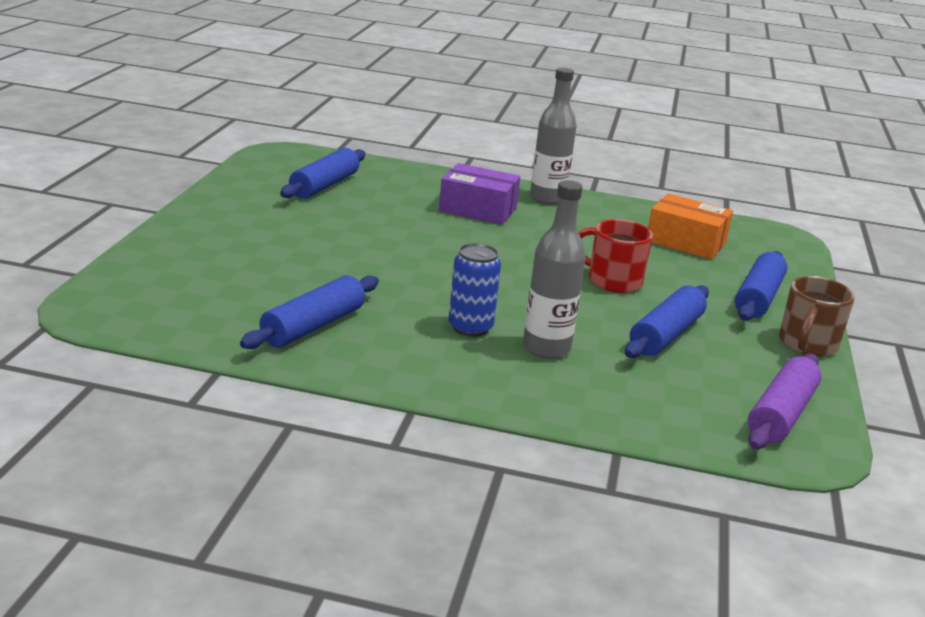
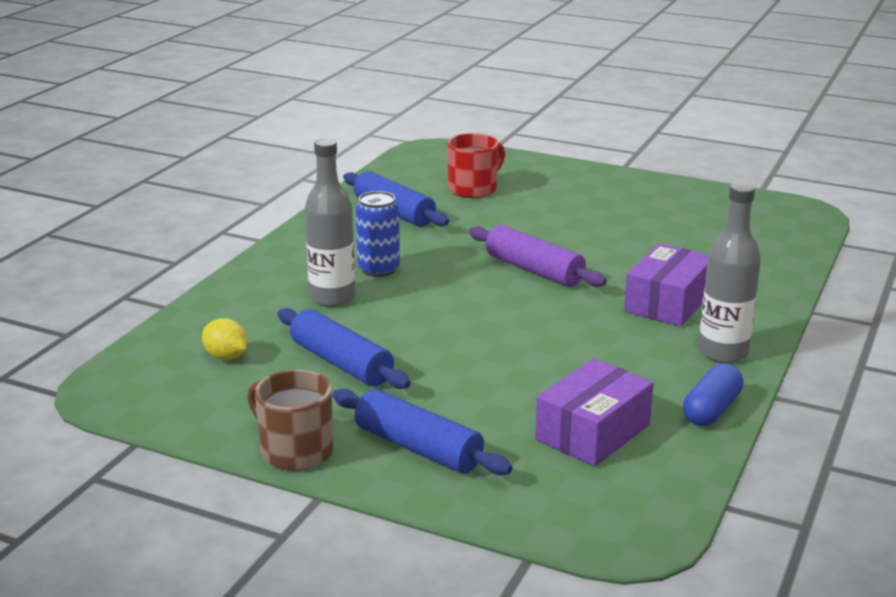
camera: 105 degrees right, 0 degrees up
(324, 185) = (710, 229): blue rolling pin -> none
(612, 281) = (471, 355): red mug -> red mug (474, 189)
(628, 207) = (711, 410): none -> blue capsule
(685, 242) = (592, 432): orange box -> purple box
(699, 393) = (226, 357): none -> yellow lemon
(781, 415) = (171, 392): purple rolling pin -> purple rolling pin (534, 270)

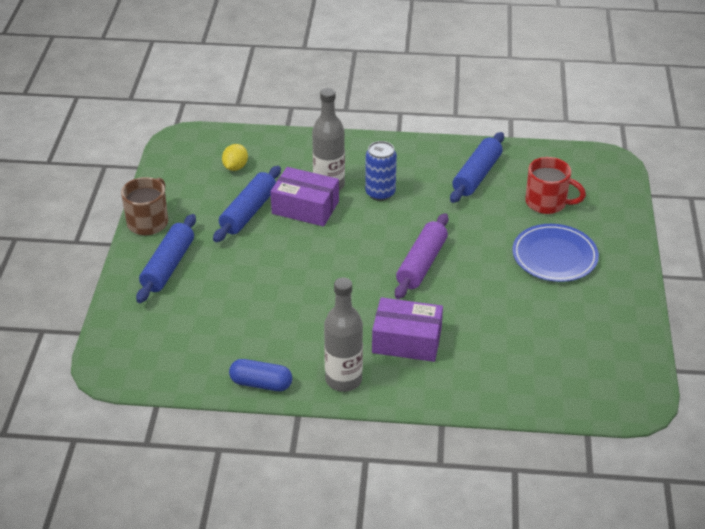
camera: 70 degrees right, 15 degrees up
(566, 203) = (554, 256): none -> blue plate
(592, 432) = (212, 333): purple box -> purple box (305, 207)

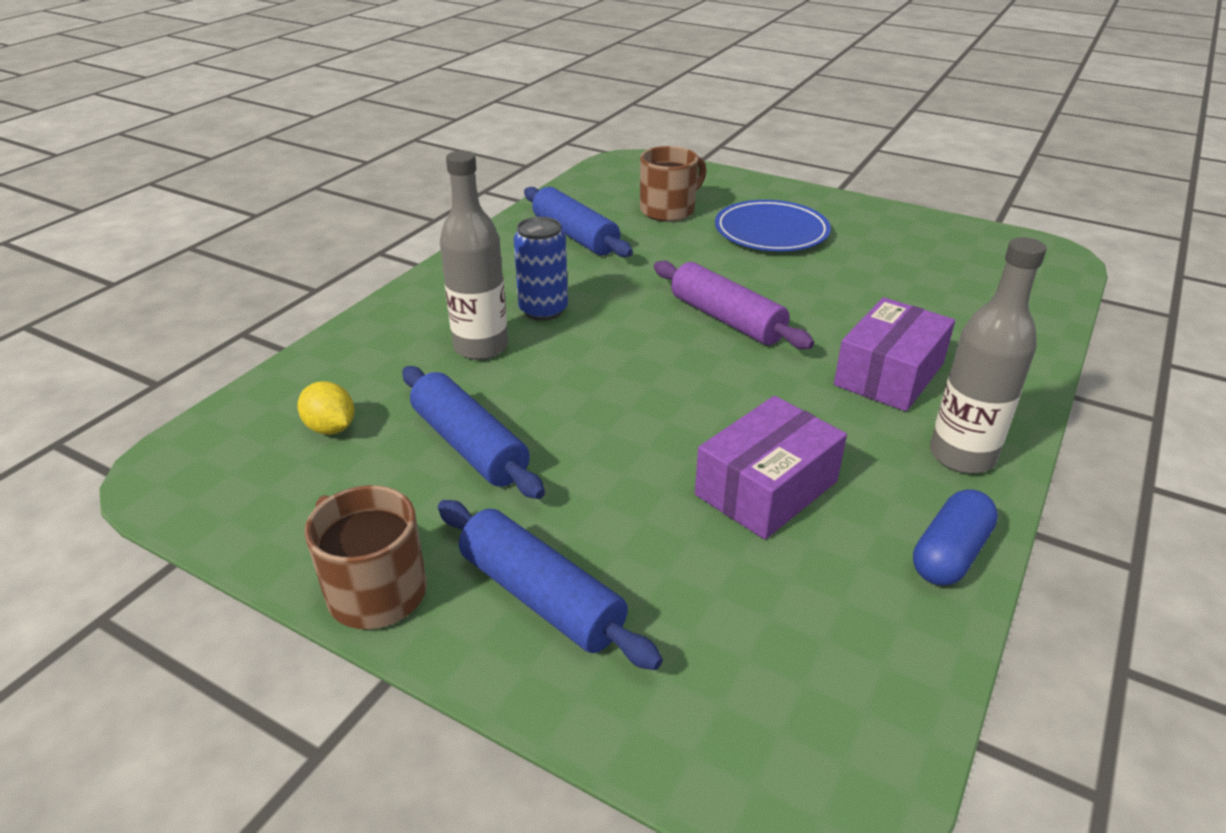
camera: 65 degrees left, 5 degrees down
(305, 207) = (514, 383): purple box -> purple box (766, 488)
(547, 203) = (669, 210): red mug -> brown mug

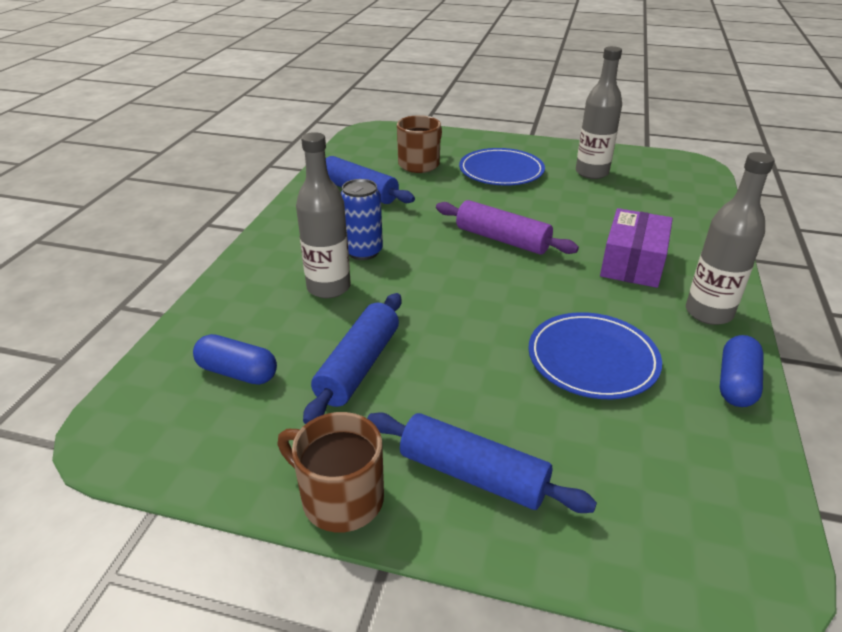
camera: 15 degrees left, 0 degrees up
(331, 428) = (237, 372): yellow lemon -> blue capsule
(470, 445) = (359, 366): blue rolling pin -> blue rolling pin turned 75 degrees clockwise
(766, 488) = (592, 359): purple box -> blue plate
(896, 248) = (591, 173): none -> grey bottle

